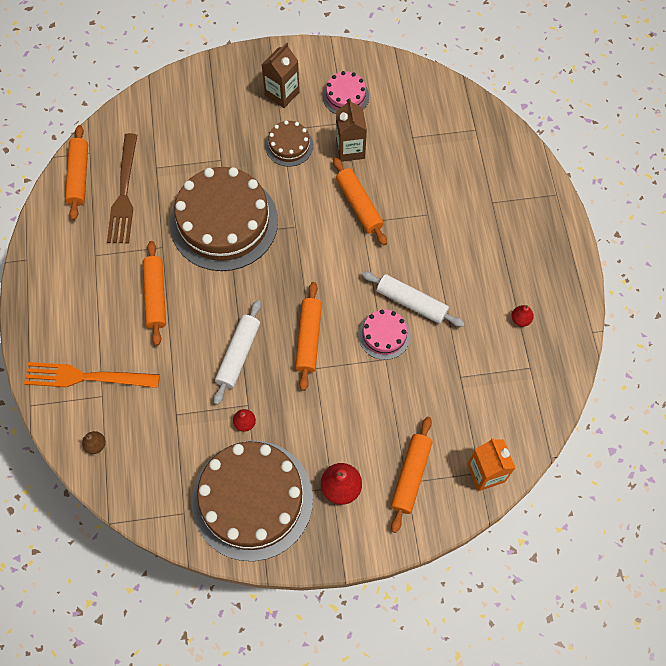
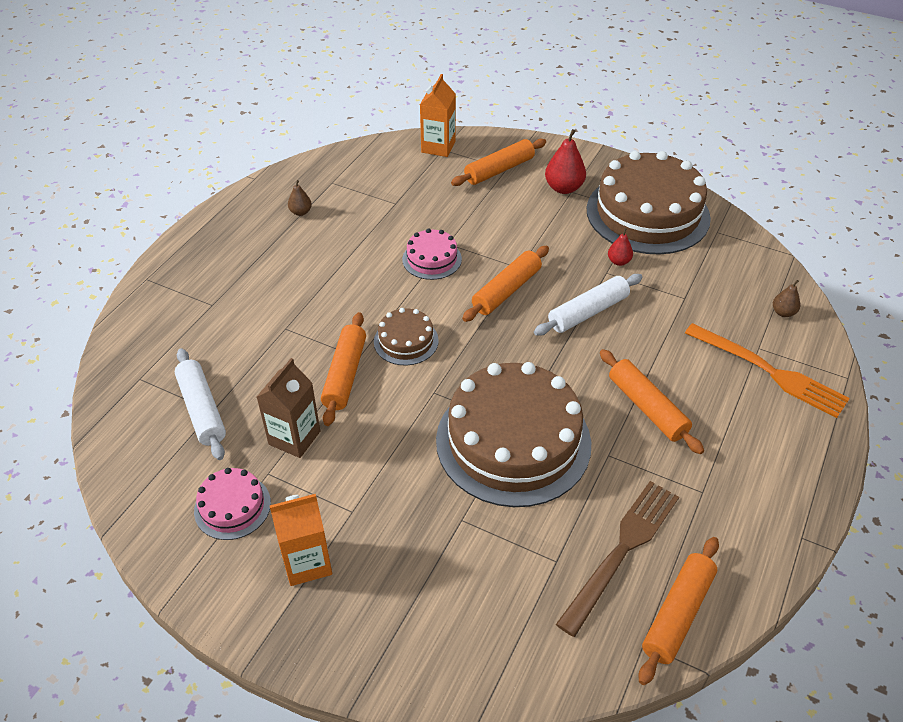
camera: 145 degrees left, 20 degrees down
(155, 296) = (647, 407): orange rolling pin -> orange rolling pin turned 60 degrees counterclockwise
(282, 94) = (307, 562): brown carton -> orange carton
(289, 145) = (361, 485): brown cake -> brown cake (406, 341)
(411, 302) = (381, 269): white rolling pin -> white rolling pin (202, 410)
(520, 319) = (300, 212): red pear -> brown pear

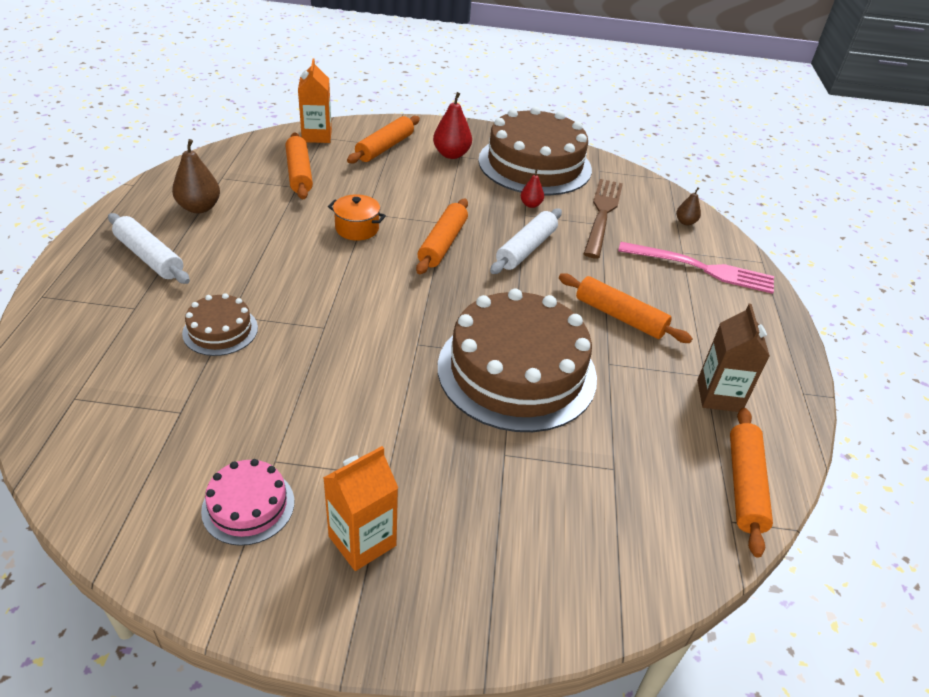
camera: 25 degrees left, 5 degrees down
(202, 410) = (167, 414): white rolling pin -> white rolling pin (149, 257)
(294, 438) = (289, 418): brown carton -> brown carton (719, 396)
(300, 212) = (199, 208): brown pear -> brown pear, size x1.77
(345, 374) = (317, 346): orange rolling pin -> orange rolling pin (299, 173)
(406, 341) = (366, 304): brown cake -> brown cake (220, 330)
(432, 259) = (357, 228): pink cake -> orange pot
(622, 549) = (666, 442): brown fork -> brown fork (602, 213)
(771, 372) = (703, 269): orange fork -> pink fork

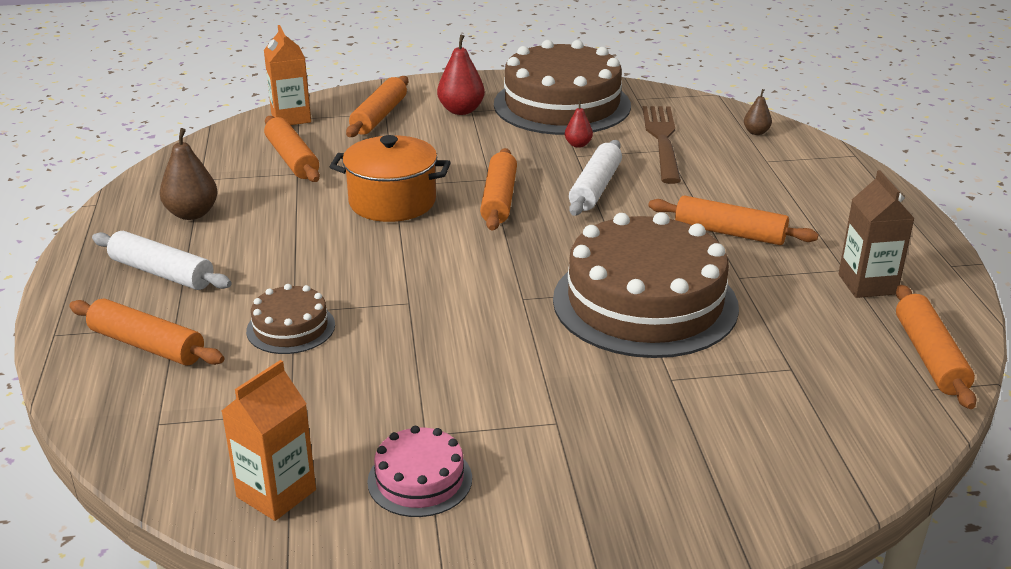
camera: 10 degrees left, 10 degrees down
(104, 322) = (147, 345): none -> orange rolling pin
(357, 228) = (392, 202): orange pot -> orange pot, size x1.65
(362, 541) = (561, 484): orange carton -> orange carton (276, 493)
(703, 269) = (796, 173): pink fork -> none

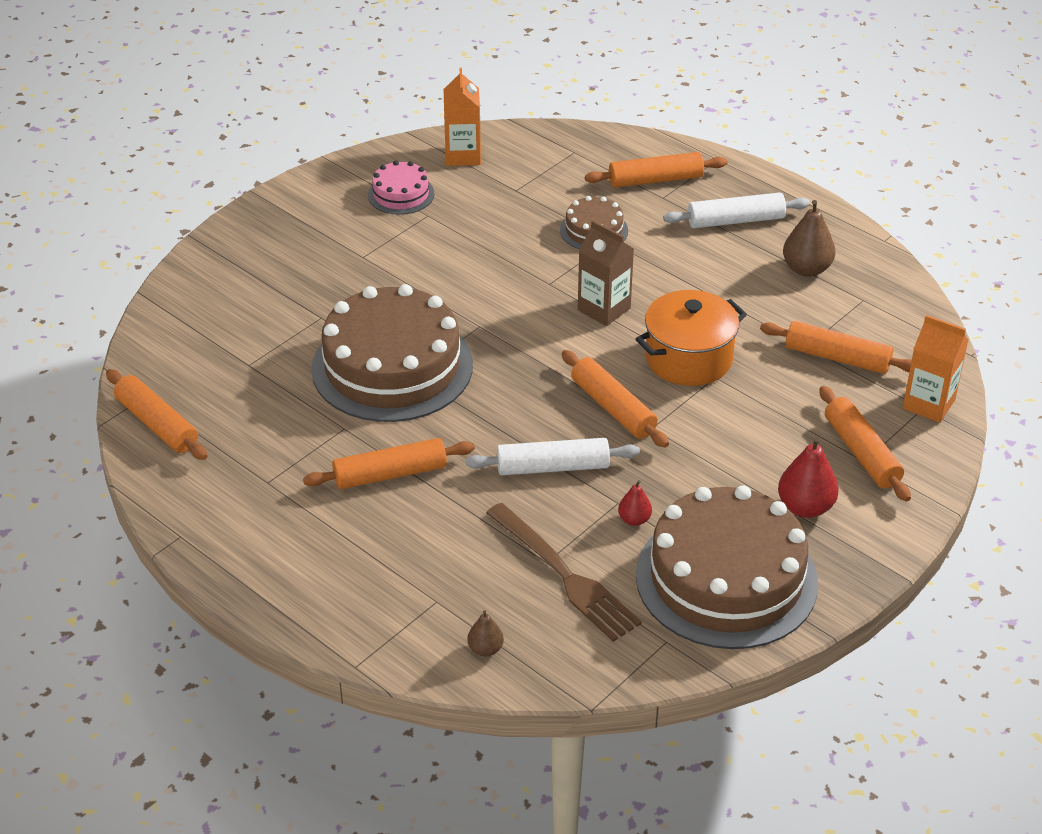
camera: 140 degrees right, 10 degrees up
(595, 188) = (553, 467): white rolling pin -> white rolling pin turned 75 degrees counterclockwise
(867, 284) = (239, 474): brown carton -> brown carton (604, 309)

